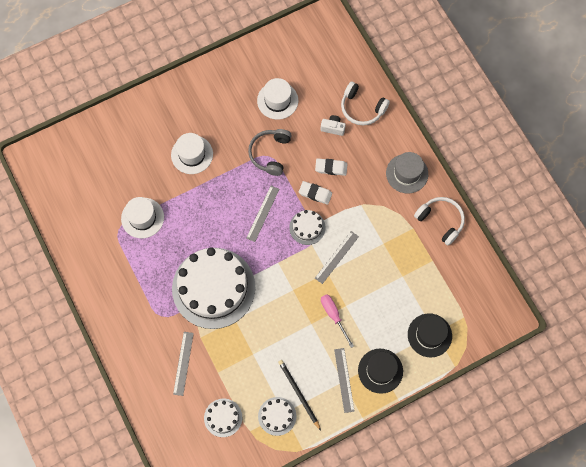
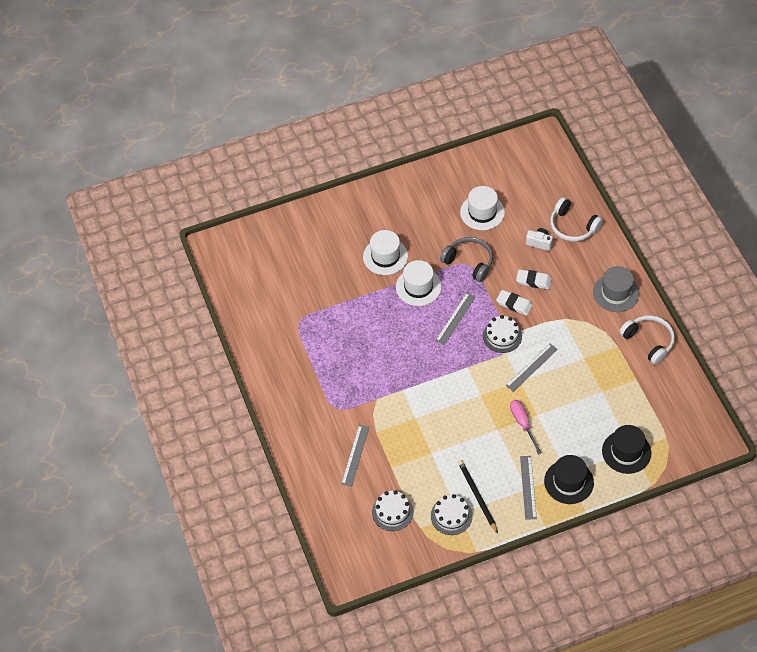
camera: 10 degrees right, 15 degrees down
(142, 218) = (326, 312): white hat -> white hat (418, 287)
(213, 288) = (395, 385): white cake -> none
(270, 153) = (469, 262): grey headphones -> grey headphones turned 105 degrees clockwise

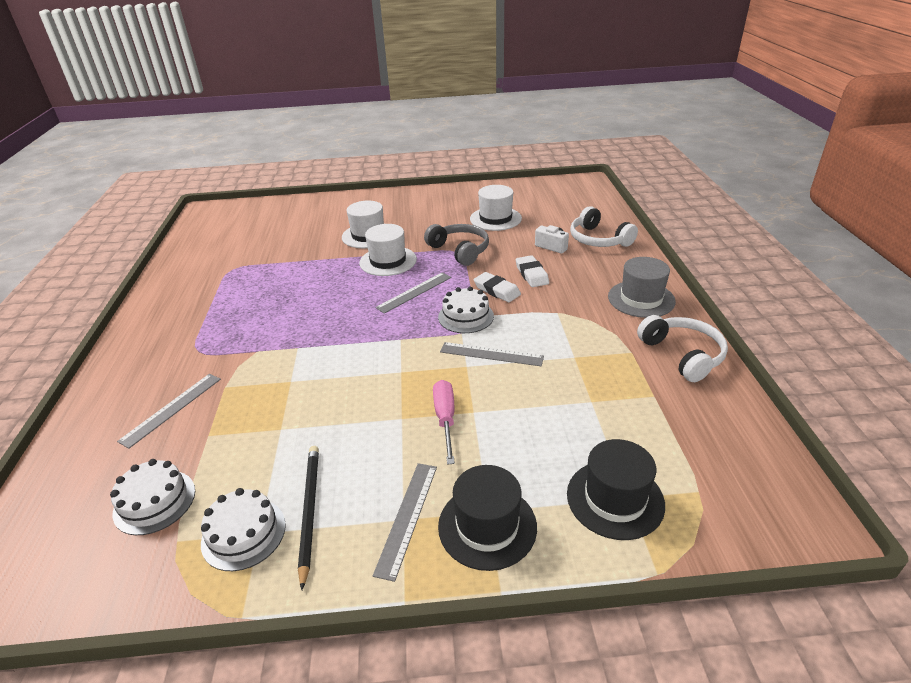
camera: 15 degrees right, 20 degrees down
(531, 367) = (491, 354): grey ruler -> grey ruler turned 45 degrees clockwise
(533, 281) = (531, 274): white eraser -> white eraser turned 45 degrees clockwise

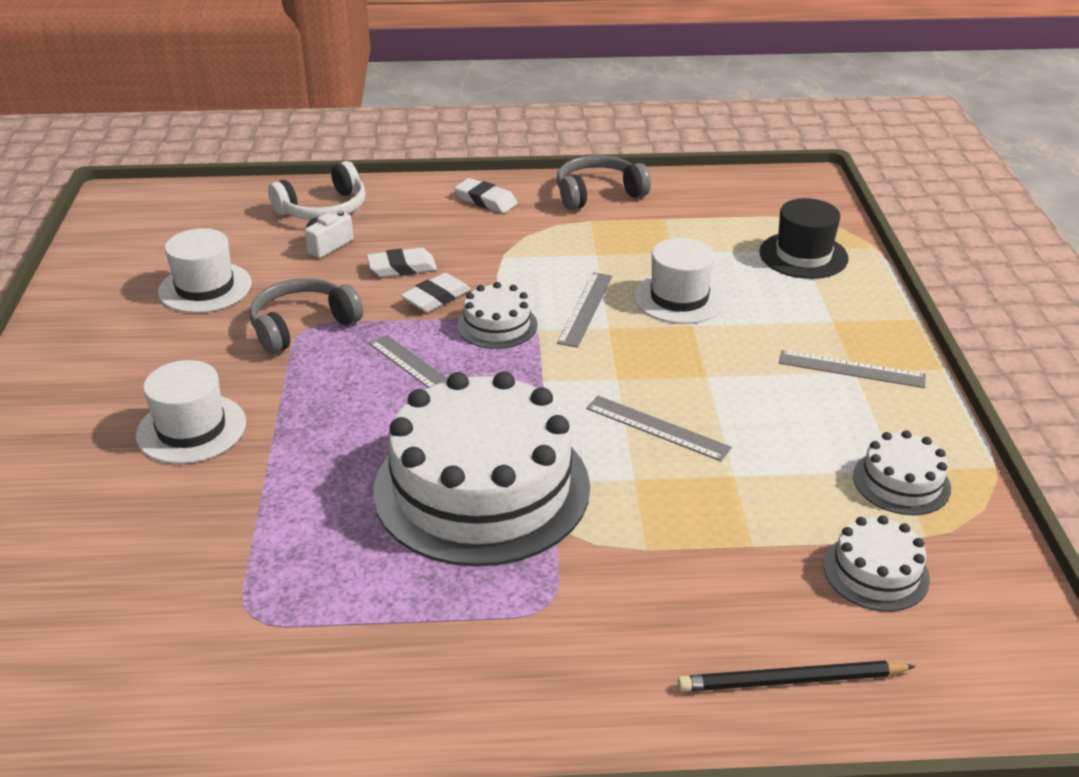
camera: 90 degrees left, 0 degrees up
(172, 409) = (699, 601): grey ruler -> grey ruler (657, 428)
(299, 323) = (482, 488): none -> white cake
(309, 511) = (859, 436): black pencil -> black pencil (790, 681)
(388, 261) = (306, 400): white hat -> white hat (679, 298)
(445, 419) = (706, 344): pink screwdriver -> none
(487, 526) = (850, 323): black hat -> none
(641, 299) = (486, 200): grey hat -> white eraser
(683, 355) = (598, 193): white headphones -> grey headphones

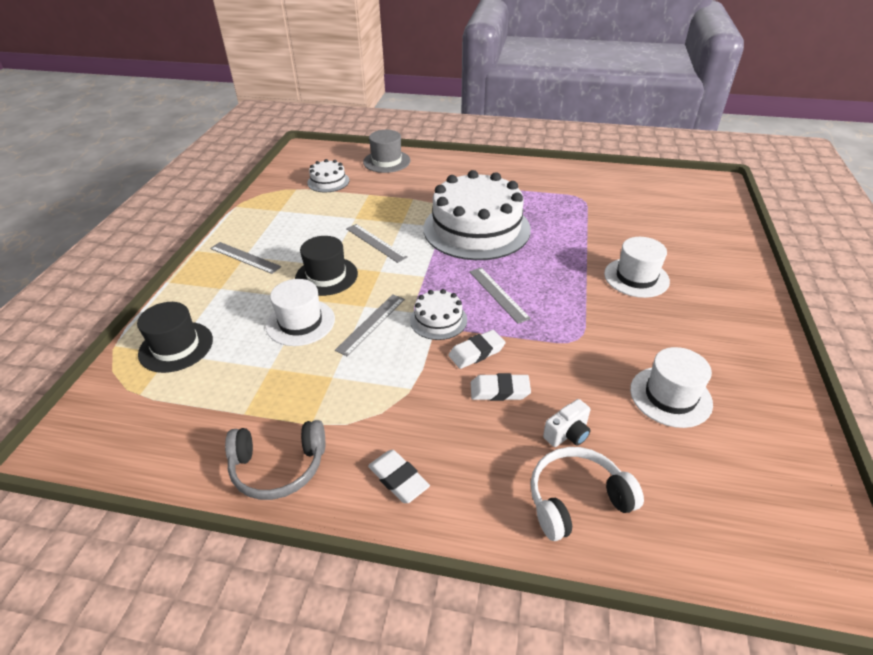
camera: 165 degrees left, 5 degrees up
(302, 326) = (580, 342): grey headphones -> none
(695, 359) = (326, 276): none -> black hat
(790, 681) = (386, 161): black pencil -> grey hat
(901, 482) = (283, 206): white cake -> none

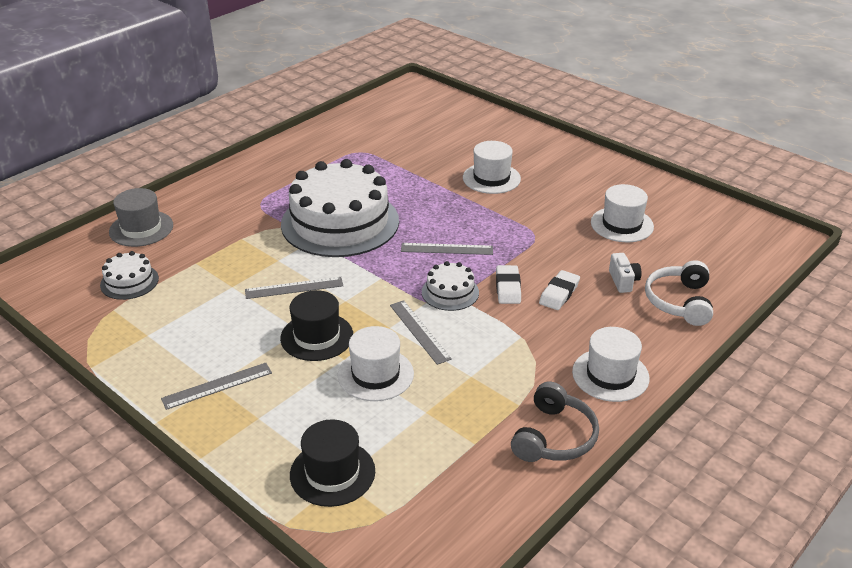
camera: 60 degrees left, 5 degrees down
(398, 479) = (610, 375): white eraser -> white hat

